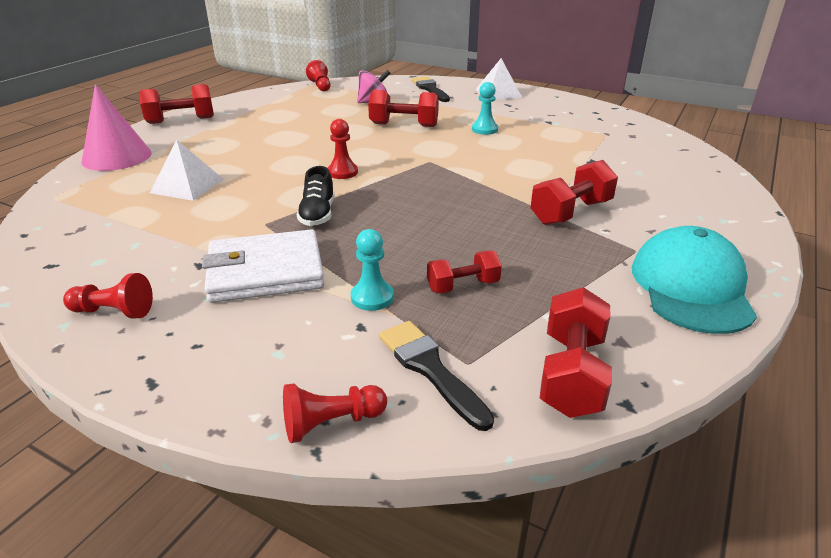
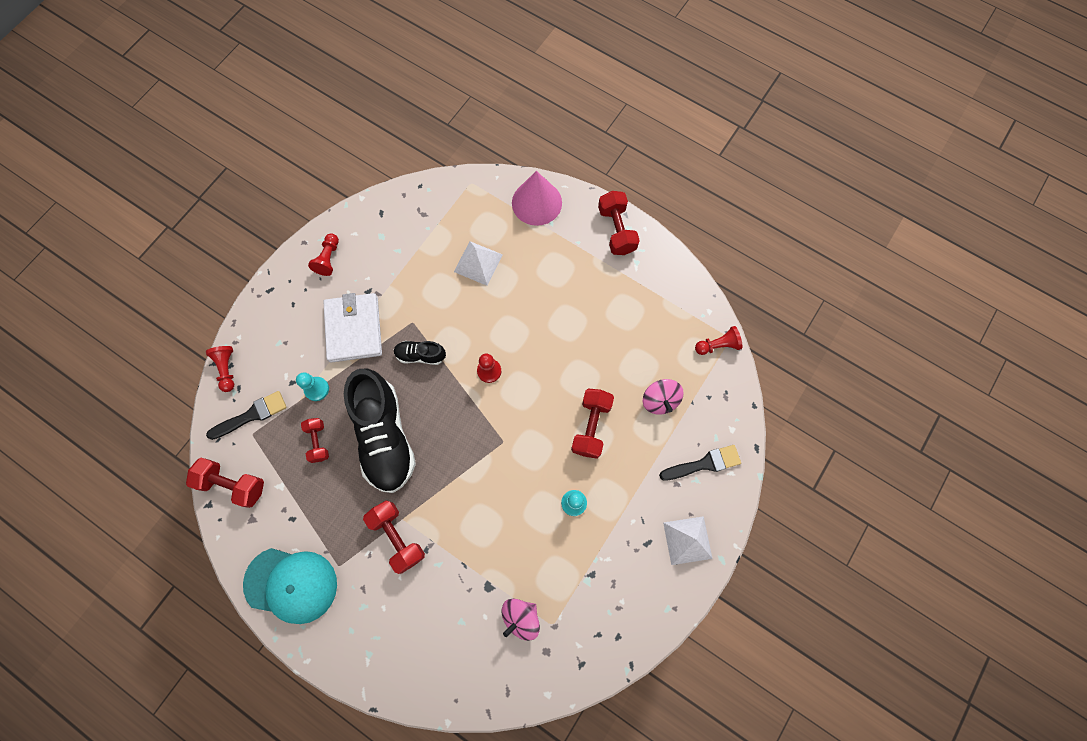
camera: 95 degrees right, 40 degrees up
(440, 231) = (385, 436): none -> black shoe
(610, 146) = (521, 617): none -> pink spinning top

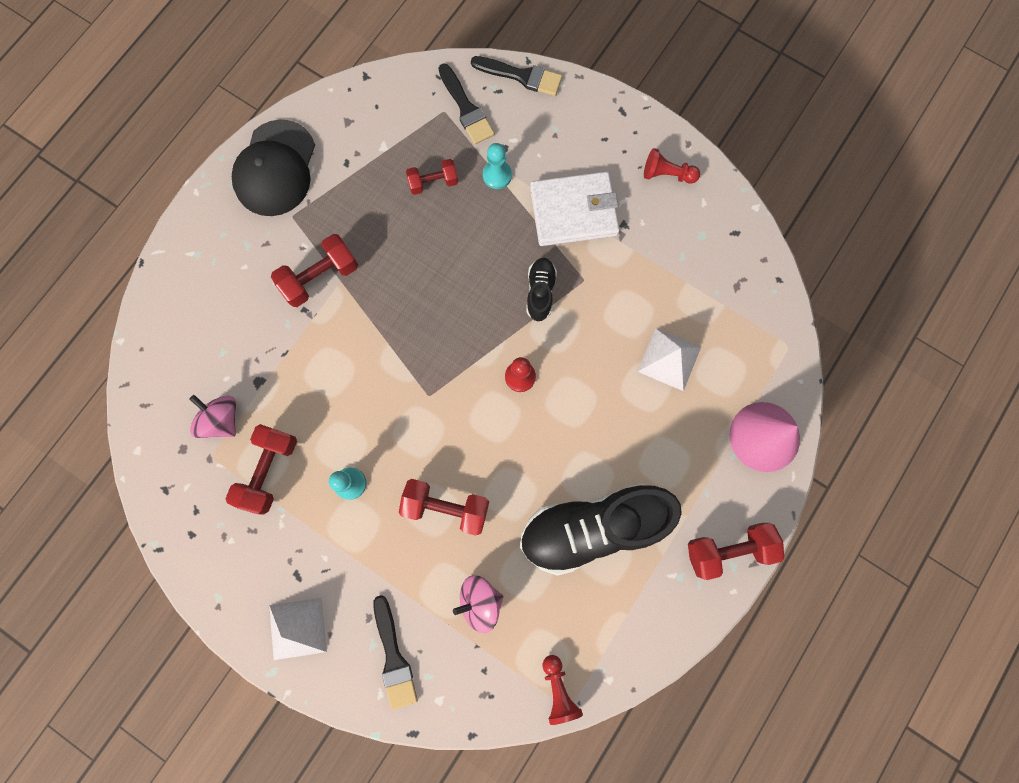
camera: 90 degrees right, 5 degrees up
(227, 369) = (521, 76): red pawn -> black brush
(233, 484) = (387, 98): red dumbbell -> red dumbbell (269, 470)
(291, 584) = (275, 169): turquoise cap -> black cap
(385, 436) = (438, 256): black shoe -> black shoe (592, 527)

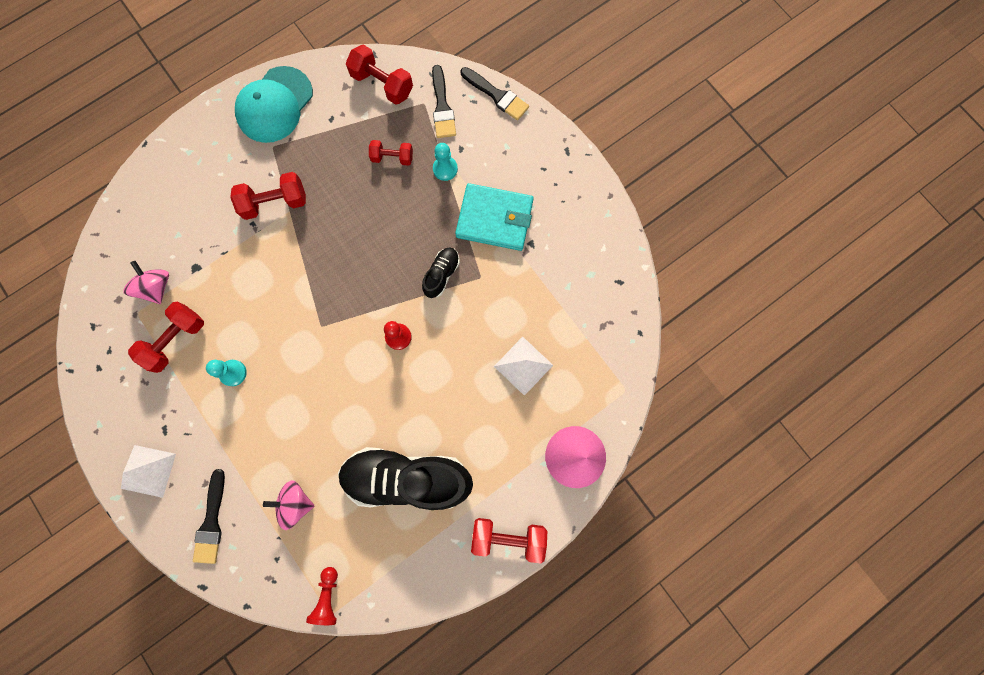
camera: 20 degrees right, 0 degrees up
(275, 169) = (275, 105): black cap -> turquoise cap
(446, 507) = (299, 419): red dumbbell -> red dumbbell (382, 84)
(573, 211) = (494, 219): white wallet -> turquoise wallet
(667, 174) = (582, 215): red pawn -> none

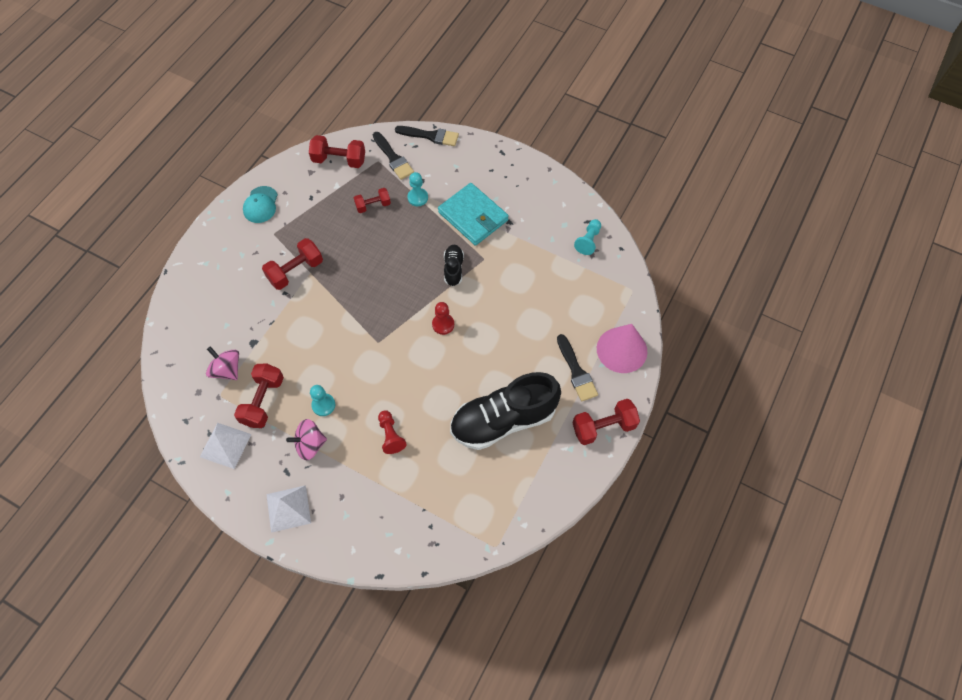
camera: 25 degrees left, 15 degrees down
(211, 522) = (362, 522): black brush -> black brush (576, 371)
(275, 105) = (261, 205): turquoise cap -> turquoise cap, size x0.60
(295, 503) = (424, 477): pink spinning top -> pink spinning top (310, 444)
(328, 596) = (487, 534): red pawn -> red pawn (391, 435)
(494, 219) = (473, 216): turquoise wallet -> turquoise wallet turned 60 degrees clockwise
(523, 365) = (549, 305): white pyramid -> white pyramid (225, 445)
(607, 307) = (588, 241): none -> turquoise pawn

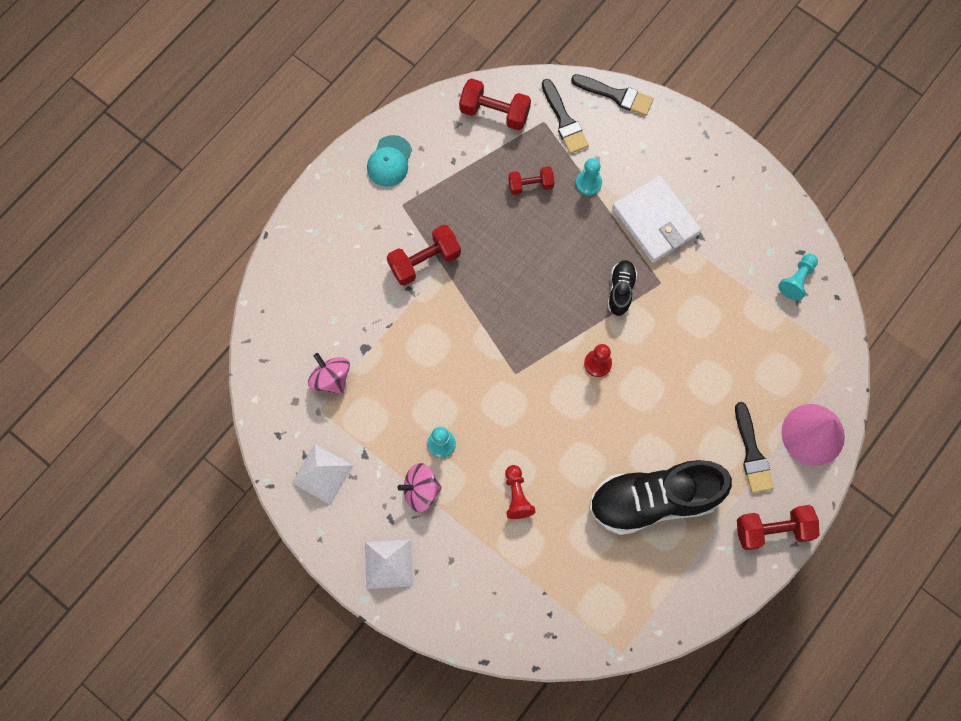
camera: 10 degrees right, 10 degrees up
(263, 401) = (370, 426): red dumbbell -> none
(473, 216) = (655, 221): turquoise wallet -> white wallet

